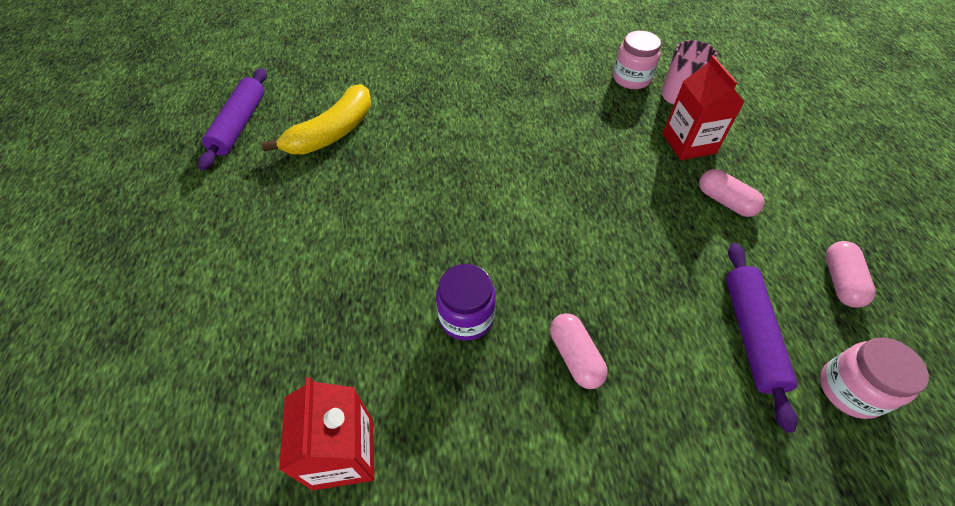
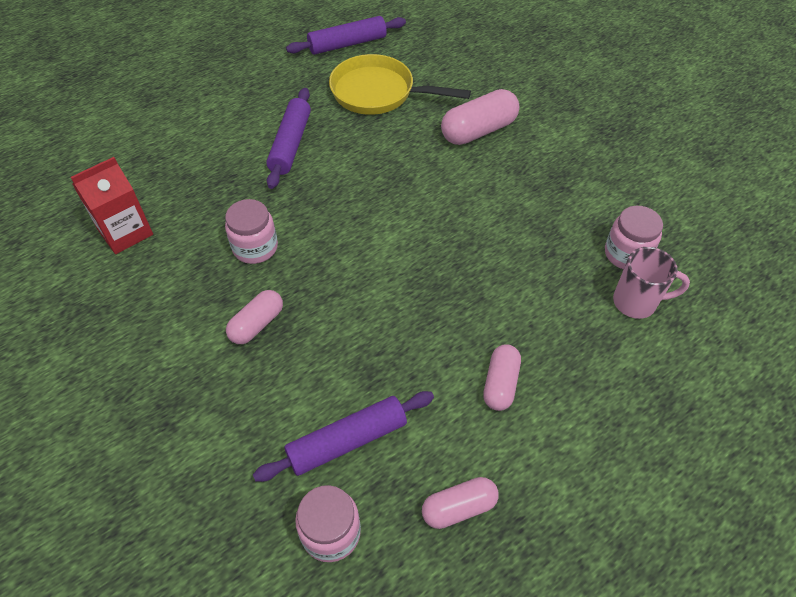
camera: 60 degrees right, 0 degrees up
(333, 132) = (378, 93): yellow banana -> yellow pan
(340, 227) = (290, 144): none -> purple rolling pin
(442, 93) = (478, 131): none -> pink capsule
(466, 317) = (255, 247): purple jar -> pink jar
(688, 143) = (563, 331): red carton -> none

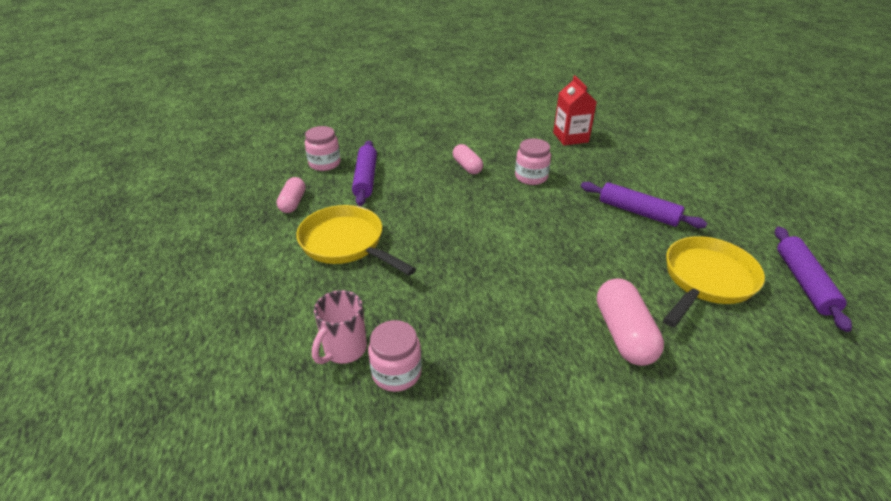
camera: 115 degrees right, 15 degrees down
(500, 384) = (346, 243): pink capsule -> yellow pan

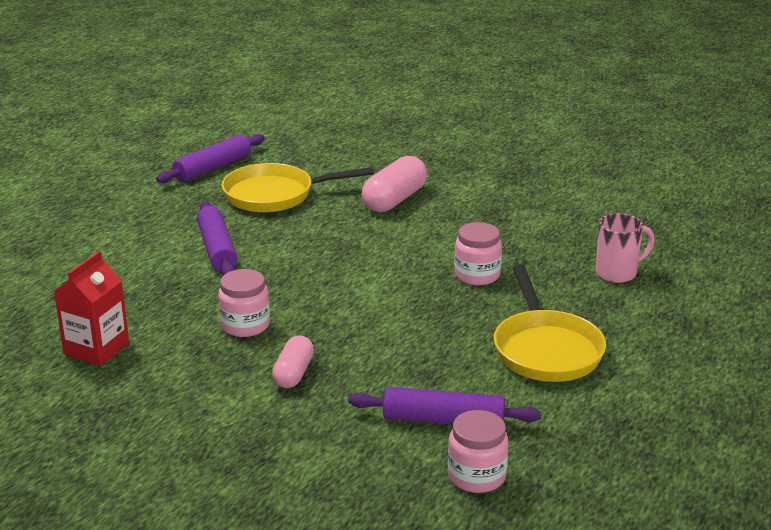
camera: 140 degrees left, 10 degrees down
(293, 203) = (571, 429): pink capsule -> none
(365, 178) = (443, 420): purple rolling pin -> purple rolling pin turned 60 degrees clockwise
(396, 372) = (587, 247): pink jar -> pink jar (477, 275)

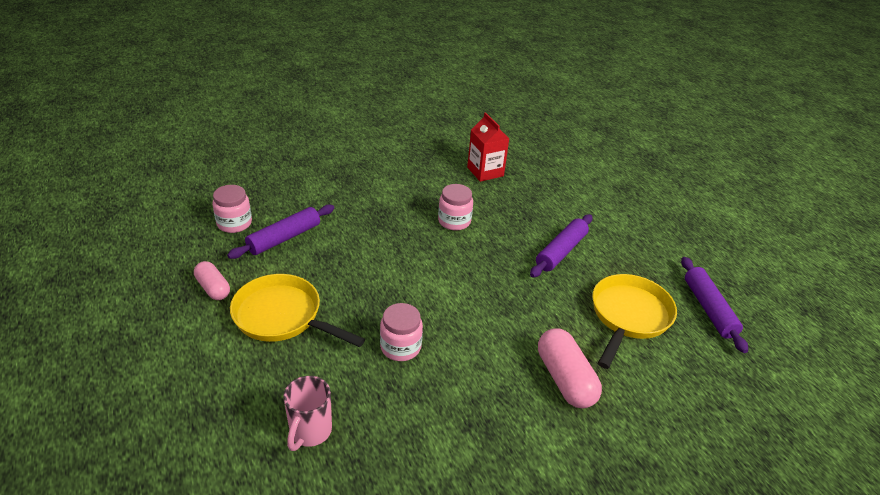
camera: 125 degrees right, 10 degrees up
(217, 249) = (561, 251): purple rolling pin -> purple rolling pin turned 75 degrees counterclockwise
(293, 373) = (388, 214): pink capsule -> pink capsule (213, 288)

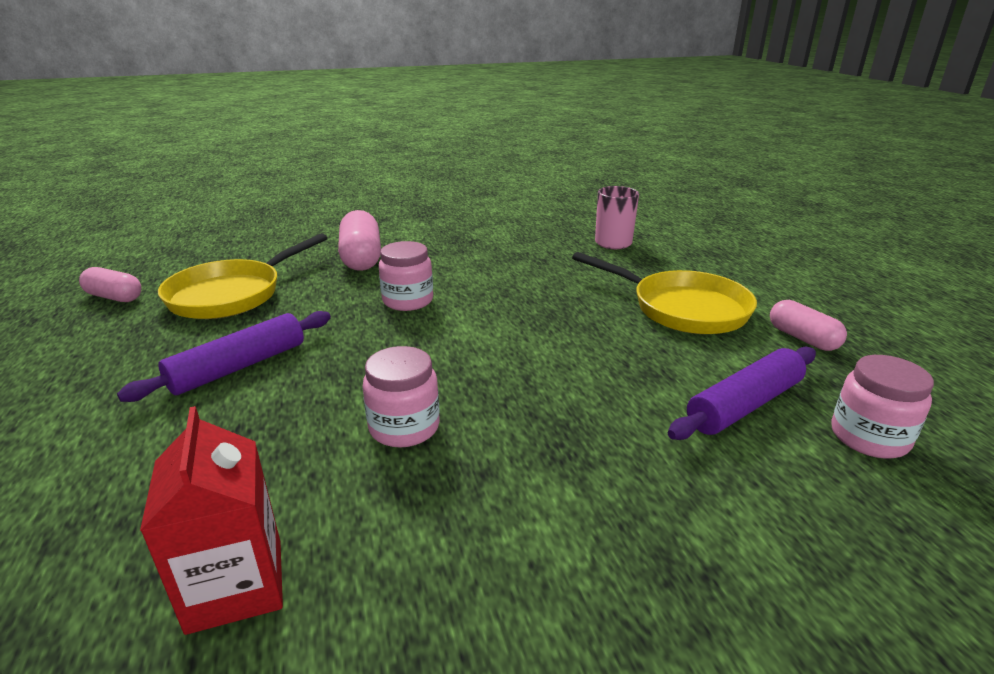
camera: 170 degrees left, 10 degrees down
(400, 347) = (530, 281): pink jar -> pink jar (408, 301)
(708, 309) = (114, 297): purple rolling pin -> pink capsule

